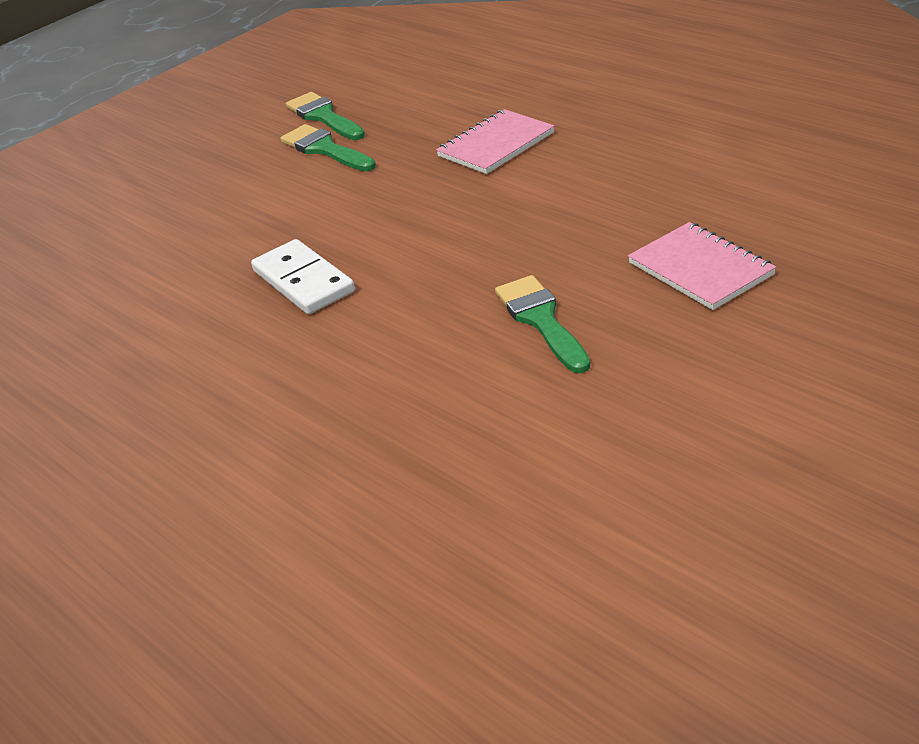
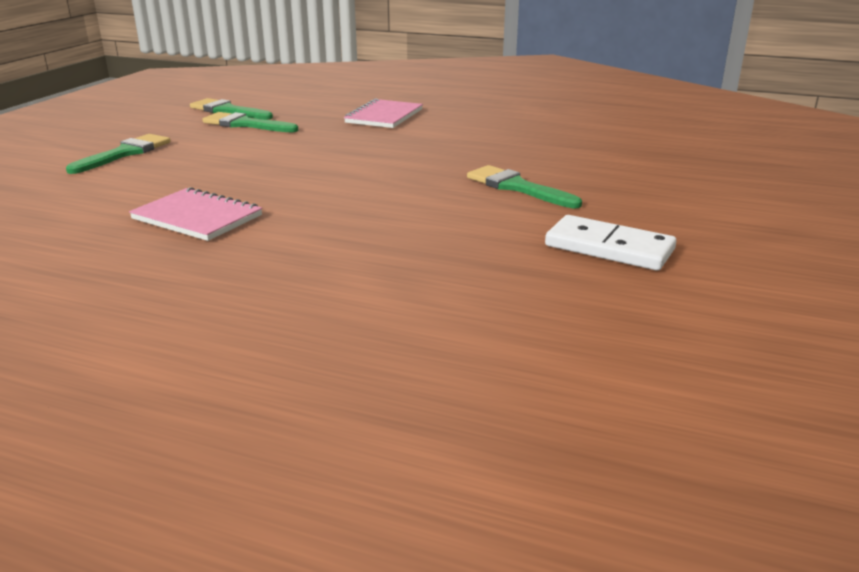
camera: 30 degrees left, 10 degrees down
(172, 197) = (124, 153): none -> green brush
(303, 281) = (297, 185): white domino -> white domino (609, 248)
(700, 269) = (599, 157): pink notebook -> pink notebook (197, 217)

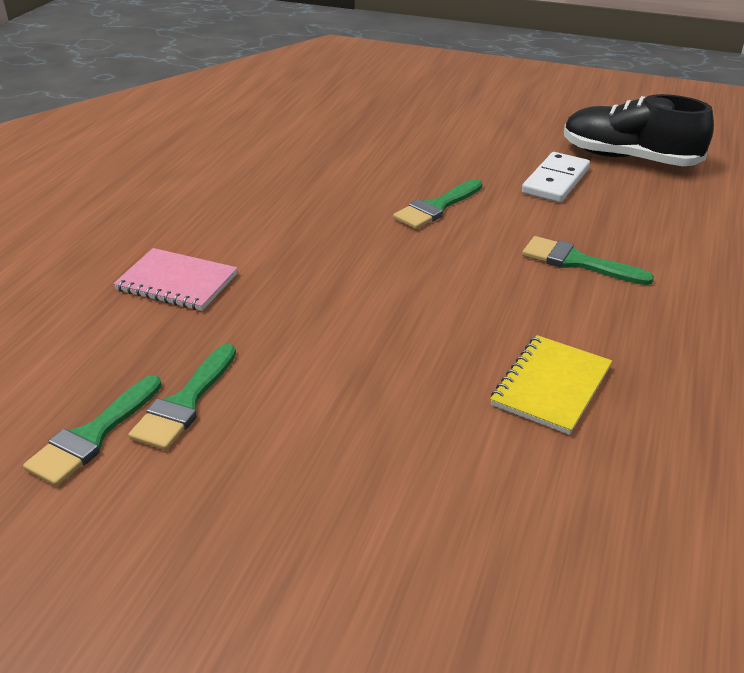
camera: 90 degrees left, 10 degrees up
(124, 153) = (321, 509): green brush -> green brush (578, 262)
(197, 217) = (551, 386): pink notebook -> yellow notebook
(719, 307) = (629, 158): none -> black shoe

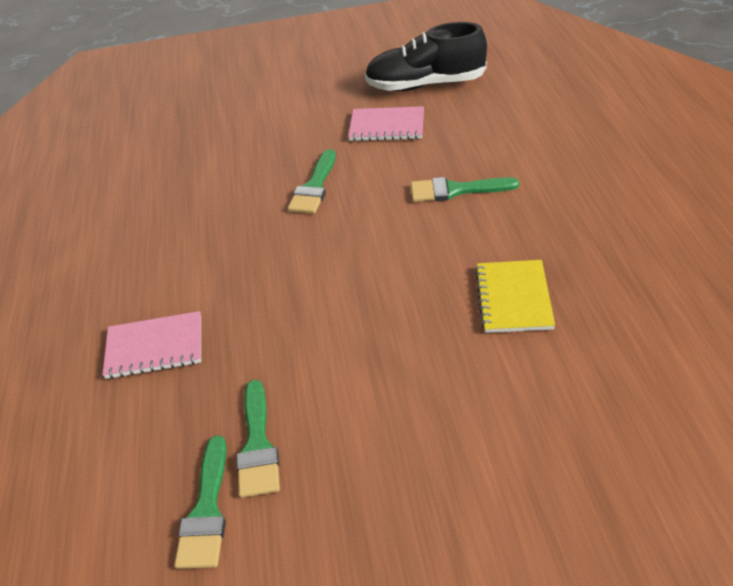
camera: 25 degrees left, 5 degrees up
(555, 181) = (387, 126): white domino -> pink notebook

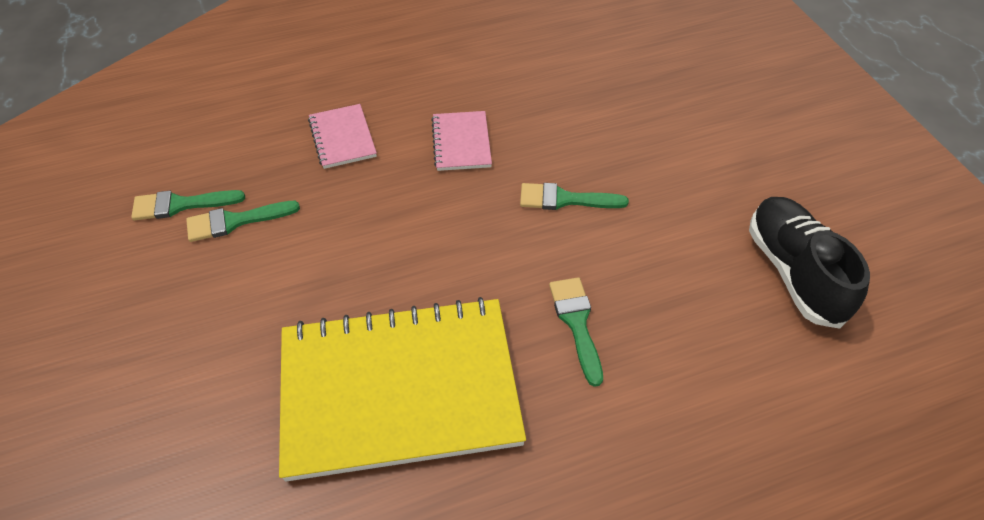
camera: 75 degrees right, 10 degrees up
(387, 126) = (690, 244): pink notebook -> pink notebook (461, 142)
(513, 298) = (399, 389): yellow notebook -> yellow notebook, size x2.31

